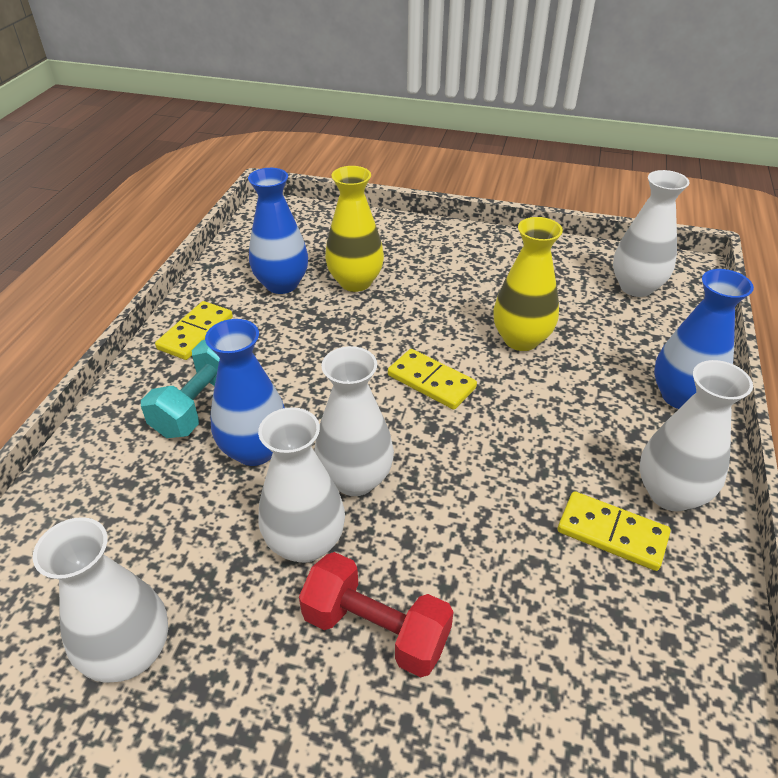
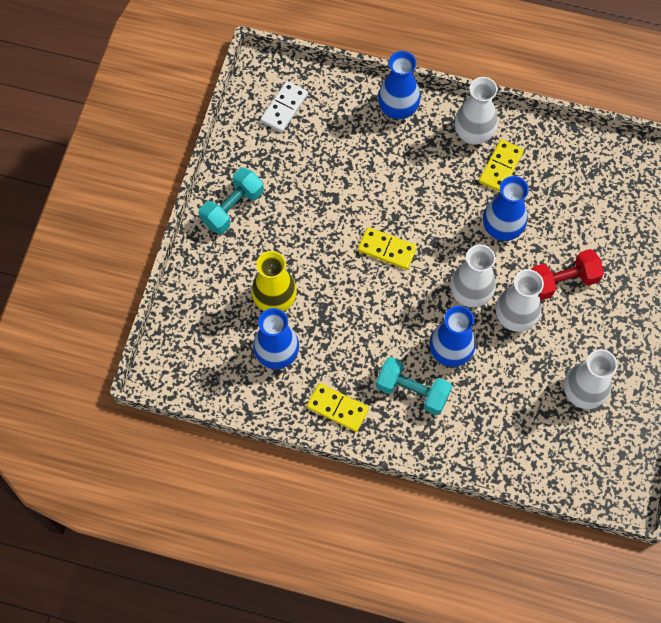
camera: 90 degrees left, 25 degrees up
(376, 629) = (562, 281): red dumbbell -> red dumbbell turned 45 degrees clockwise
(431, 381) = (387, 249): yellow domino -> yellow domino turned 75 degrees clockwise
(479, 250) = (232, 208): none -> turquoise dumbbell
(483, 529) = (501, 228): none -> blue vase
(521, 339) = (344, 191): yellow vase -> none
(636, 287) = (284, 108): white vase -> white domino

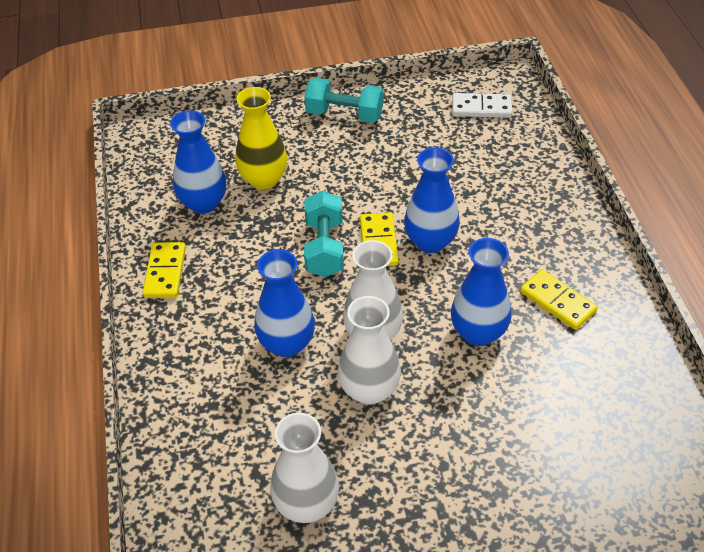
camera: 65 degrees right, 20 degrees down
(397, 109) = (554, 188): blue vase -> blue vase (430, 241)
(412, 391) = (218, 328): turquoise dumbbell -> turquoise dumbbell (324, 248)
(473, 133) = (579, 261): white vase -> none
(501, 167) = (557, 302): yellow domino -> yellow domino turned 45 degrees clockwise
(562, 281) = (450, 421): red dumbbell -> none

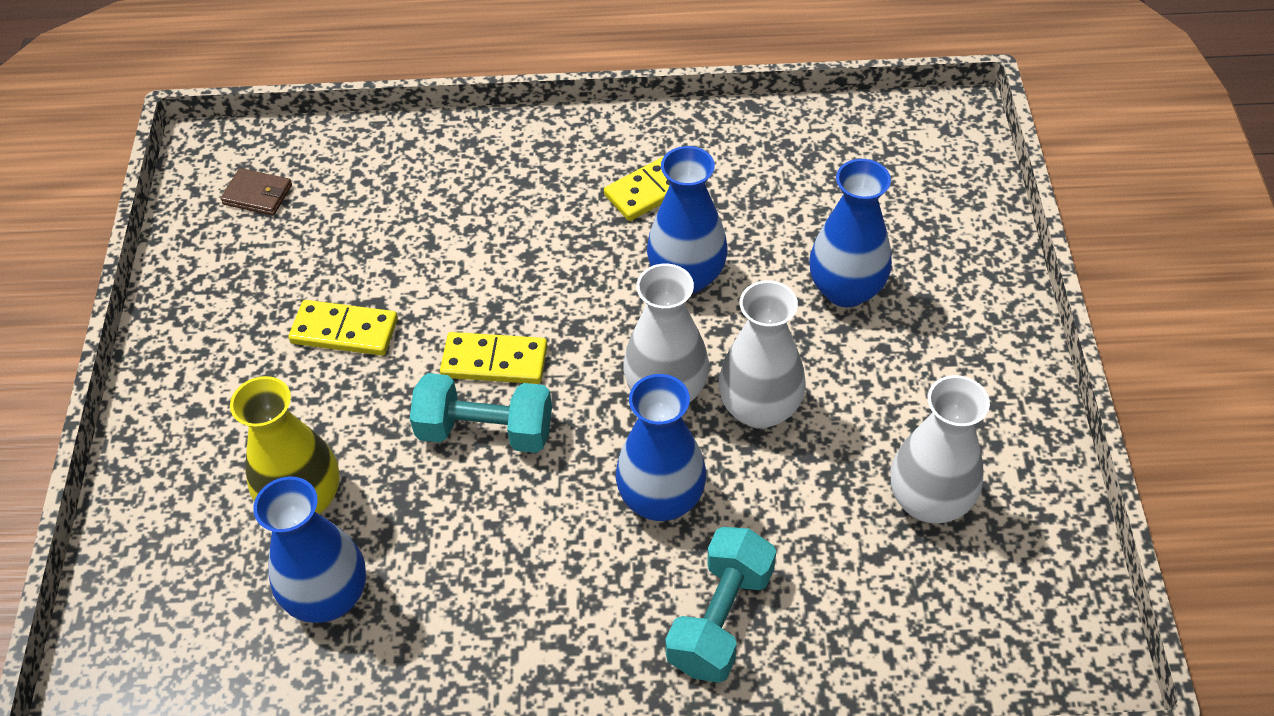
camera: 80 degrees left, 5 degrees up
(165, 272) = (473, 664): yellow domino -> yellow domino (344, 331)
(344, 114) = (192, 368): turquoise dumbbell -> turquoise dumbbell (720, 619)
(430, 241) = (512, 300): blue vase -> blue vase (846, 290)
(481, 108) = (257, 194): white domino -> brown wallet

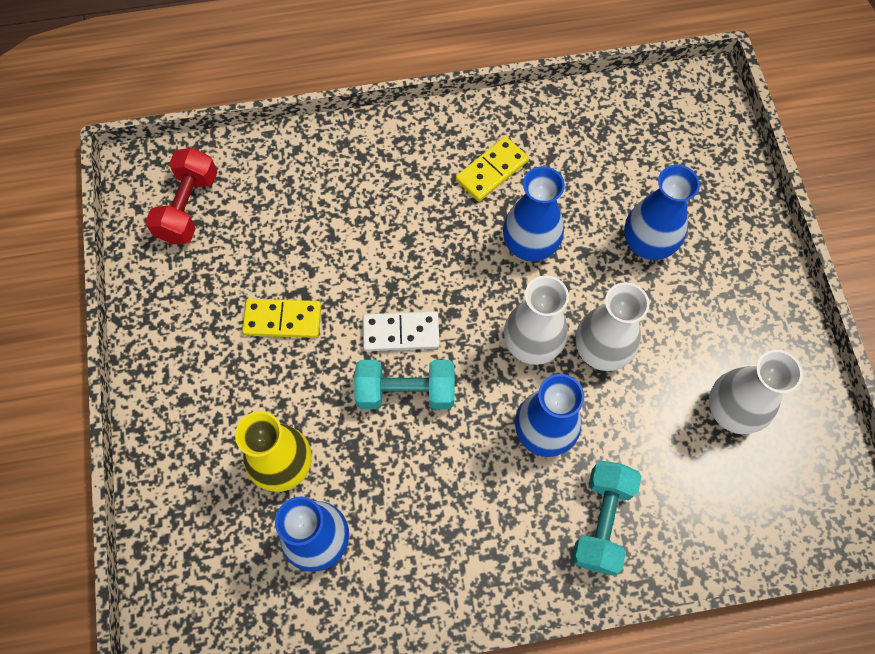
camera: 10 degrees left, 15 degrees up
(257, 194) = (188, 207): brown wallet -> red dumbbell
(494, 361) = (401, 332): yellow domino -> white domino

